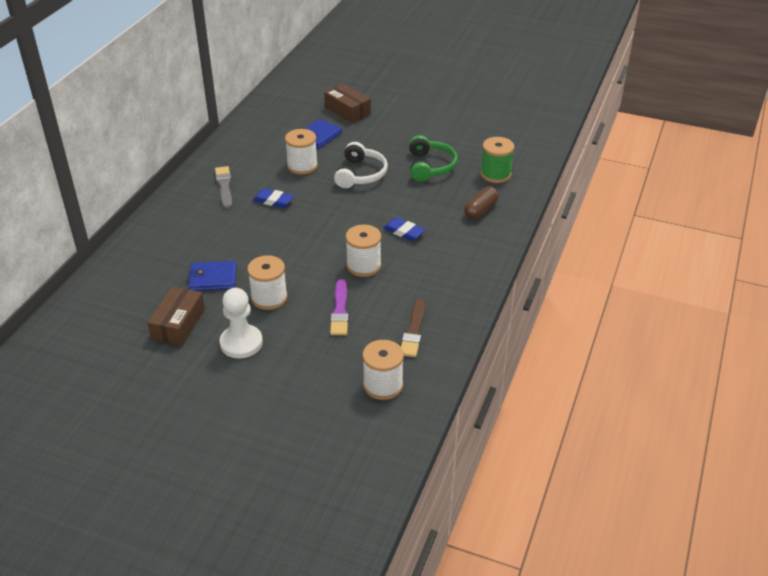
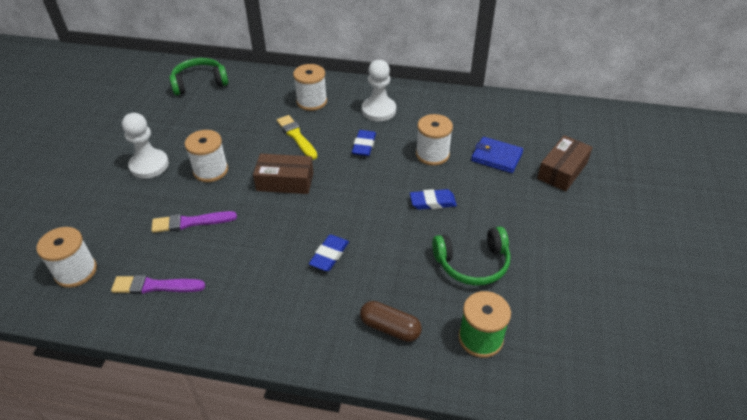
camera: 80 degrees right, 5 degrees up
(100, 307) = (199, 83): none -> green headphones
(178, 324) = (177, 125): brown box -> brown box (285, 182)
(213, 278) = (238, 131): blue wallet -> none
(224, 186) = (378, 110): grey brush -> white pawn
(240, 240) = (296, 136): none -> yellow brush
(361, 174) = (432, 202): white headphones -> blue eraser
(363, 266) = (263, 229): white spool -> white spool (311, 101)
(414, 331) = (155, 286): brown brush -> purple brush

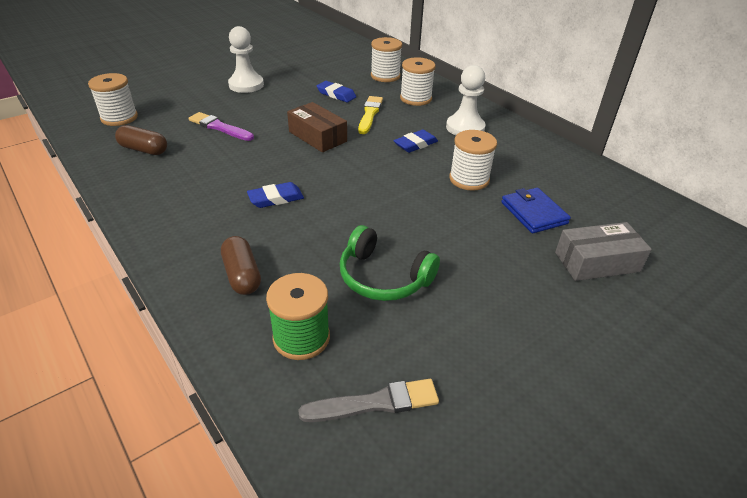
camera: 40 degrees right, 5 degrees down
(155, 286) = (144, 150): purple brush -> brown capsule
(199, 83) = (350, 55): green headphones -> none
(211, 170) = (278, 106): white spool -> white spool (385, 76)
(432, 202) = (416, 212): blue eraser -> blue eraser (336, 94)
(562, 171) = (596, 262): brown box -> grey box
(563, 342) = (375, 403): none -> grey brush

